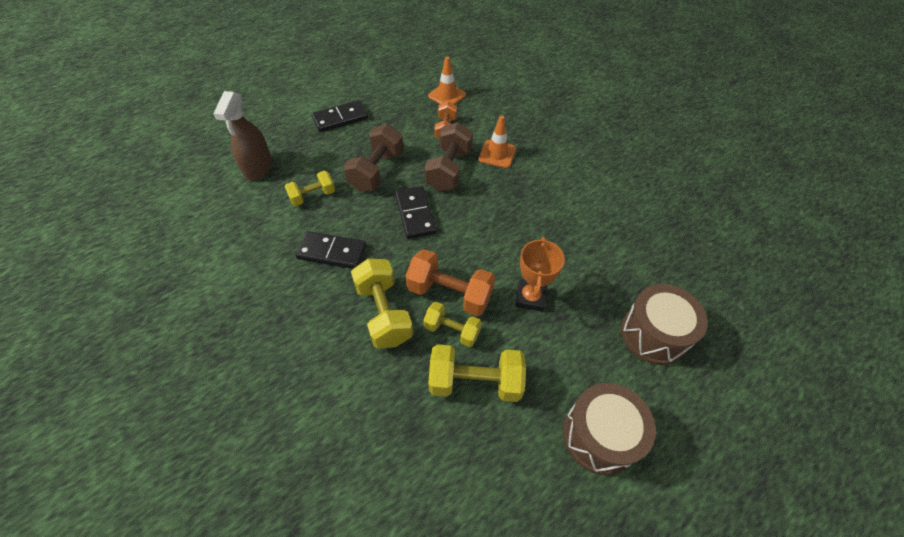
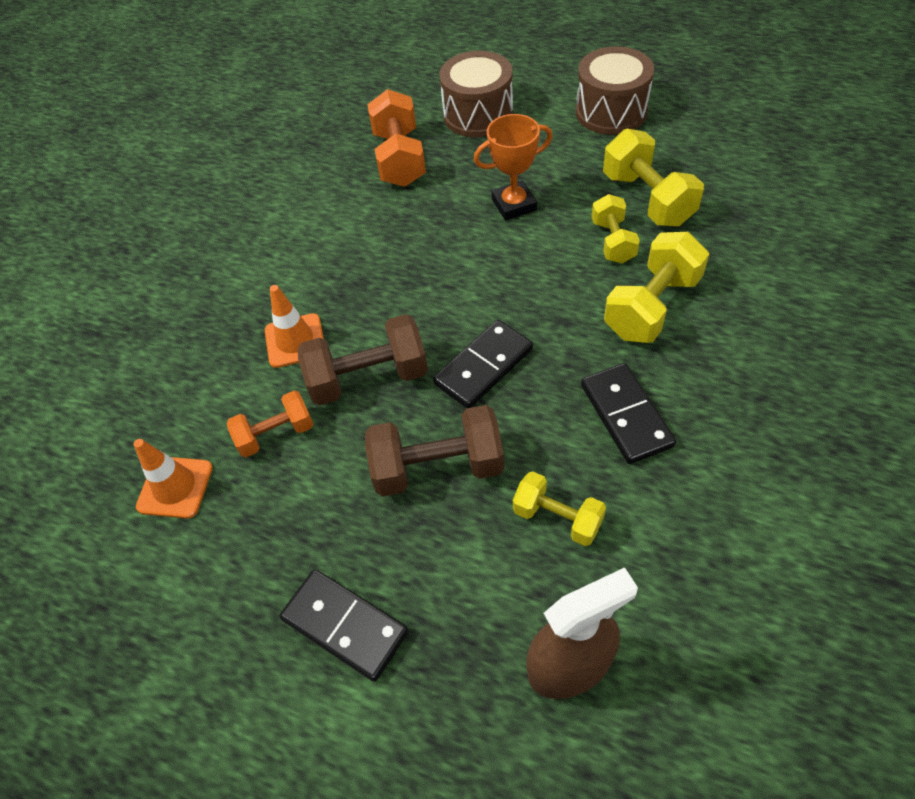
camera: 115 degrees left, 0 degrees up
(450, 293) = (571, 267): orange dumbbell -> orange dumbbell (399, 159)

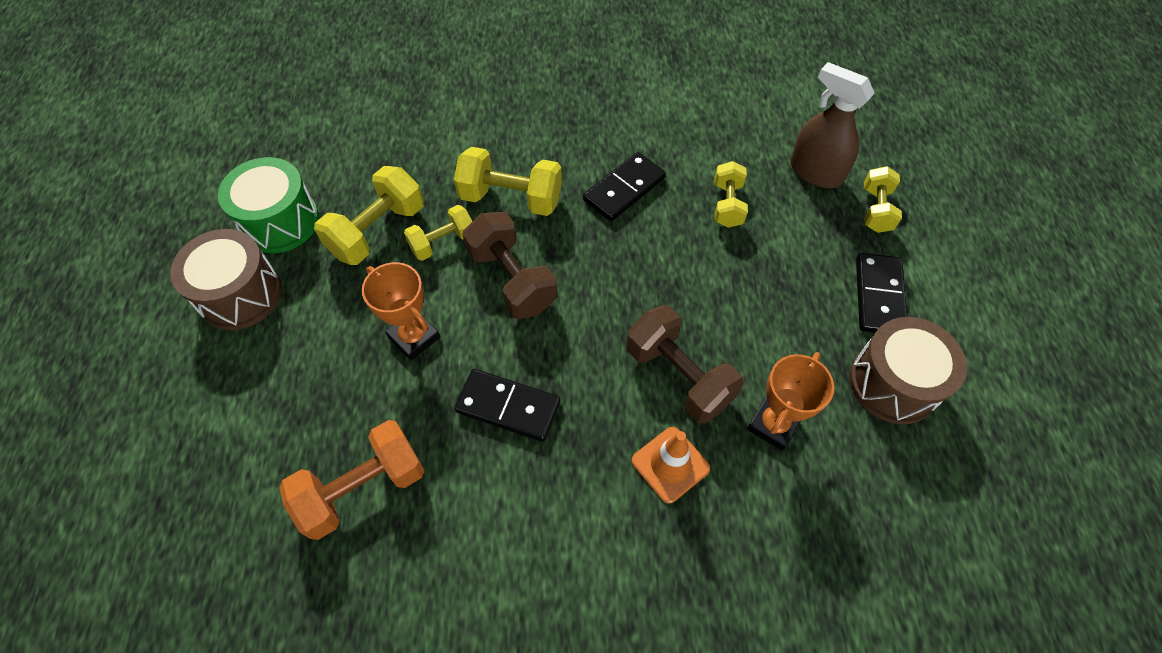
camera: 120 degrees left, 5 degrees up
(175, 487) = (869, 482): orange traffic cone -> none
(276, 434) = (773, 424): orange dumbbell -> orange trophy
(438, 467) = (732, 288): brown dumbbell -> brown dumbbell (512, 279)
(469, 712) = (875, 210): none -> yellow dumbbell
(478, 115) = (261, 430): brown drum -> brown drum (893, 383)
(484, 366) = (624, 292): black domino -> black domino (508, 406)
(685, 139) = (280, 222): none -> green drum

